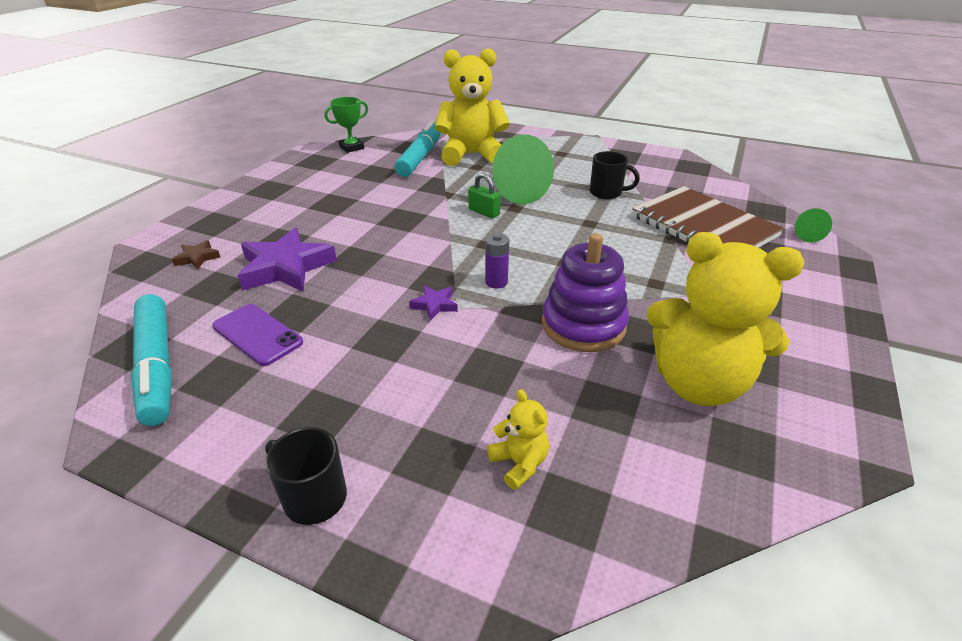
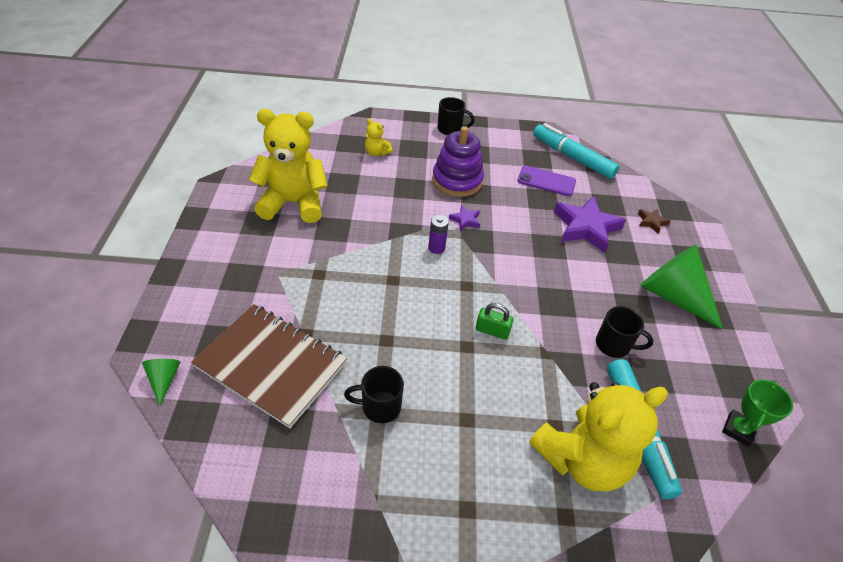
camera: 155 degrees right, 10 degrees up
(384, 188) = (614, 345): none -> black mug
(514, 190) = (483, 381): green cone -> green cone (672, 296)
(583, 325) = (365, 226): purple stacking toy -> purple stacking toy (457, 181)

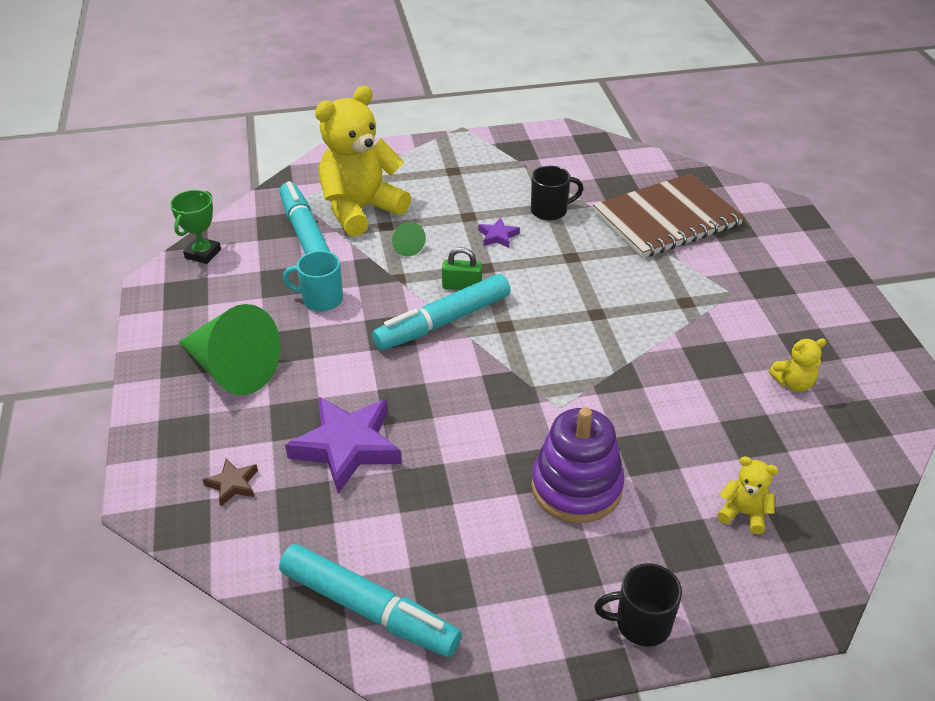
camera: 170 degrees right, 5 degrees down
(164, 380) = (748, 194): green cone -> green cone (406, 246)
(271, 365) = (667, 219): brown notebook -> brown notebook turned 45 degrees counterclockwise
(293, 203) = (793, 383): yellow teddy bear -> yellow teddy bear, size x0.43
(436, 248) = (561, 364): purple battery -> none
(465, 220) = (537, 415): purple star -> purple star (498, 236)
(514, 300) = (443, 322): none -> turquoise marker
(546, 181) = (418, 528): purple phone -> none
(614, 345) = (321, 299): black mug -> turquoise mug

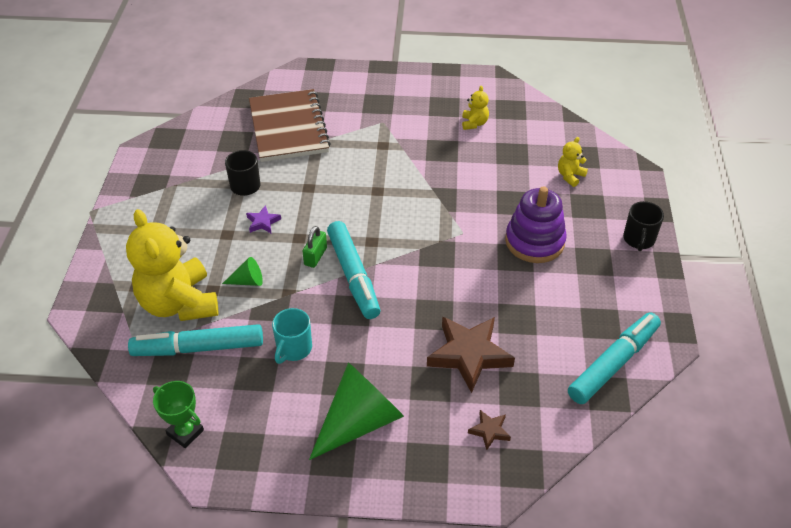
camera: 75 degrees left, 5 degrees up
(347, 447) = (469, 355): purple star -> brown star

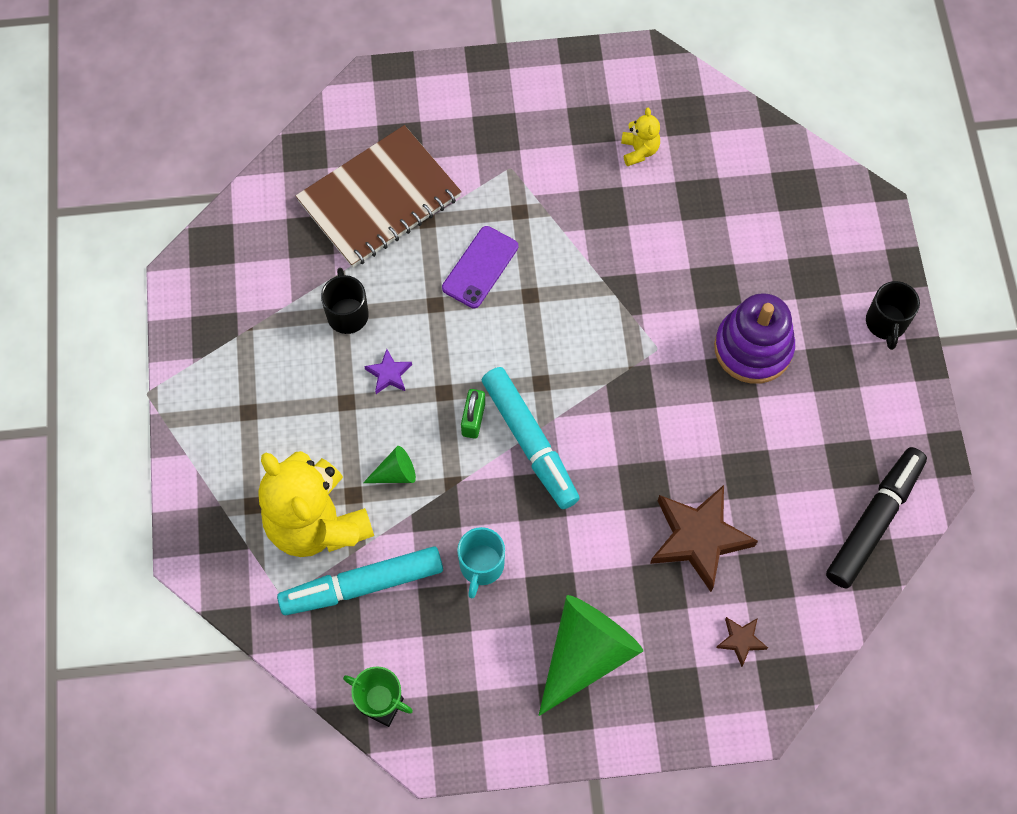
camera: 10 degrees left, 20 degrees up
(288, 128) = (379, 199): brown notebook -> brown notebook turned 75 degrees clockwise
(346, 171) = (480, 267): none -> purple phone
(570, 176) = (784, 228): yellow teddy bear -> none
(613, 363) = (874, 521): turquoise marker -> black marker

